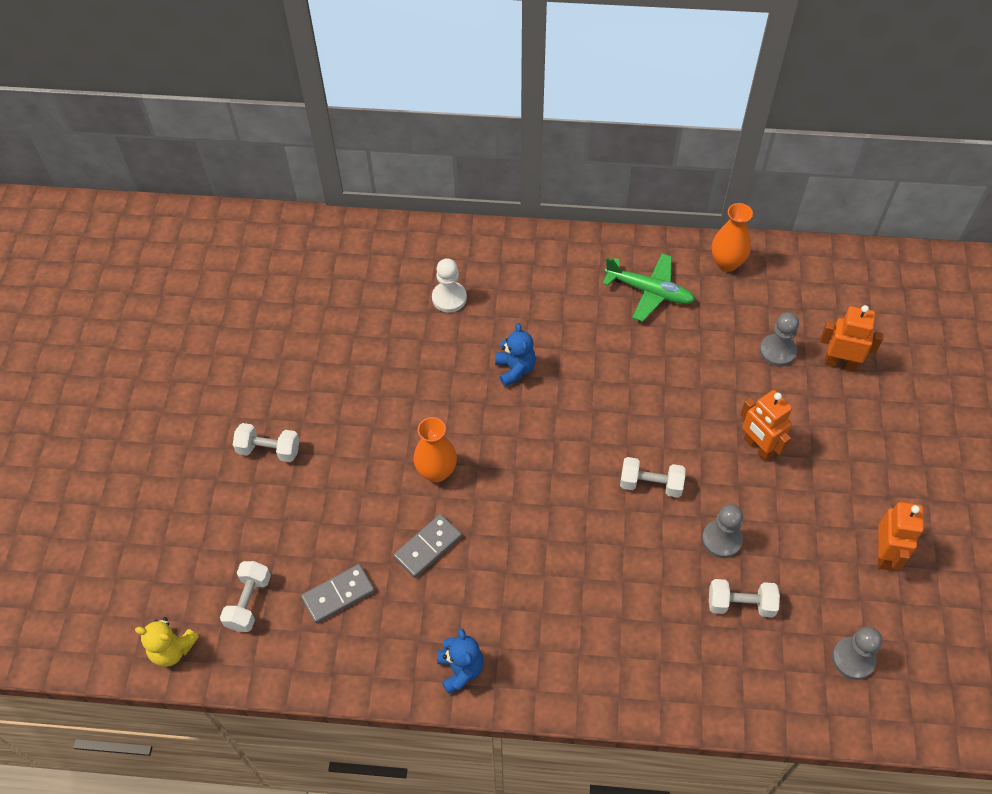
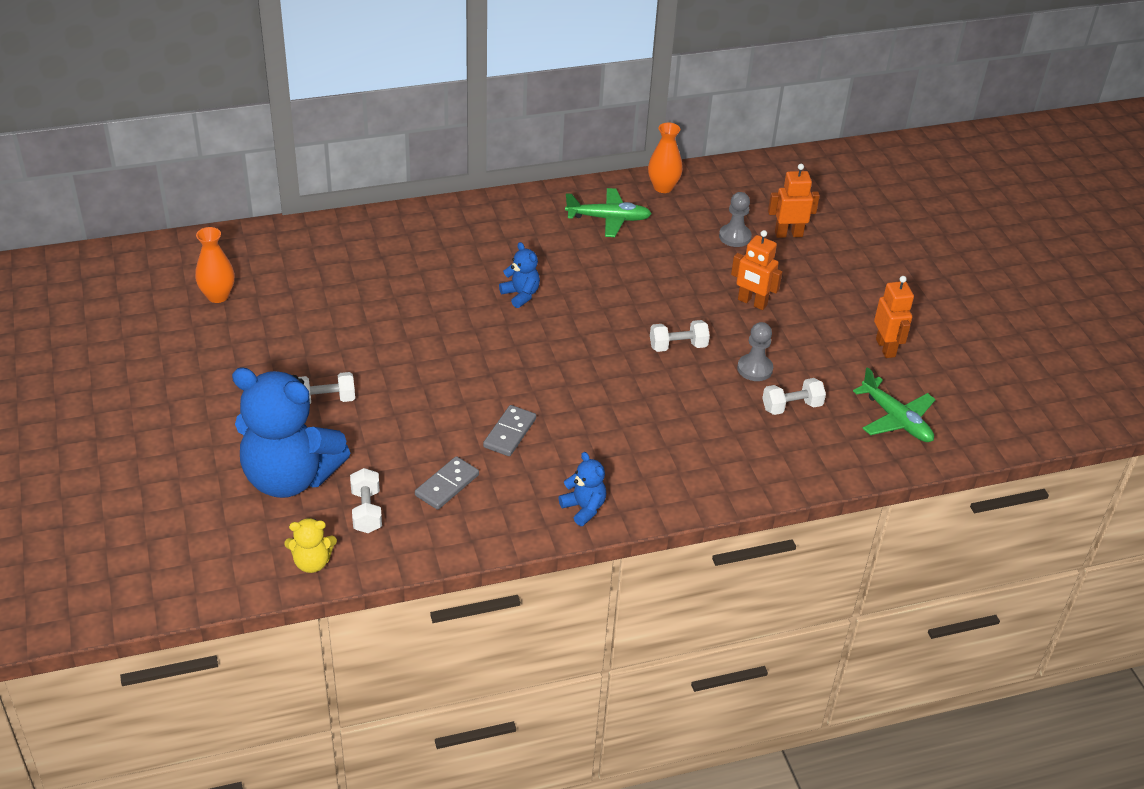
camera: 25 degrees left, 15 degrees down
(196, 537) = (290, 477): none -> blue teddy bear
(436, 471) = (489, 380): orange vase -> orange vase (218, 296)
(449, 298) = (435, 258): white pawn -> none
(853, 659) = (896, 419): grey pawn -> green plane

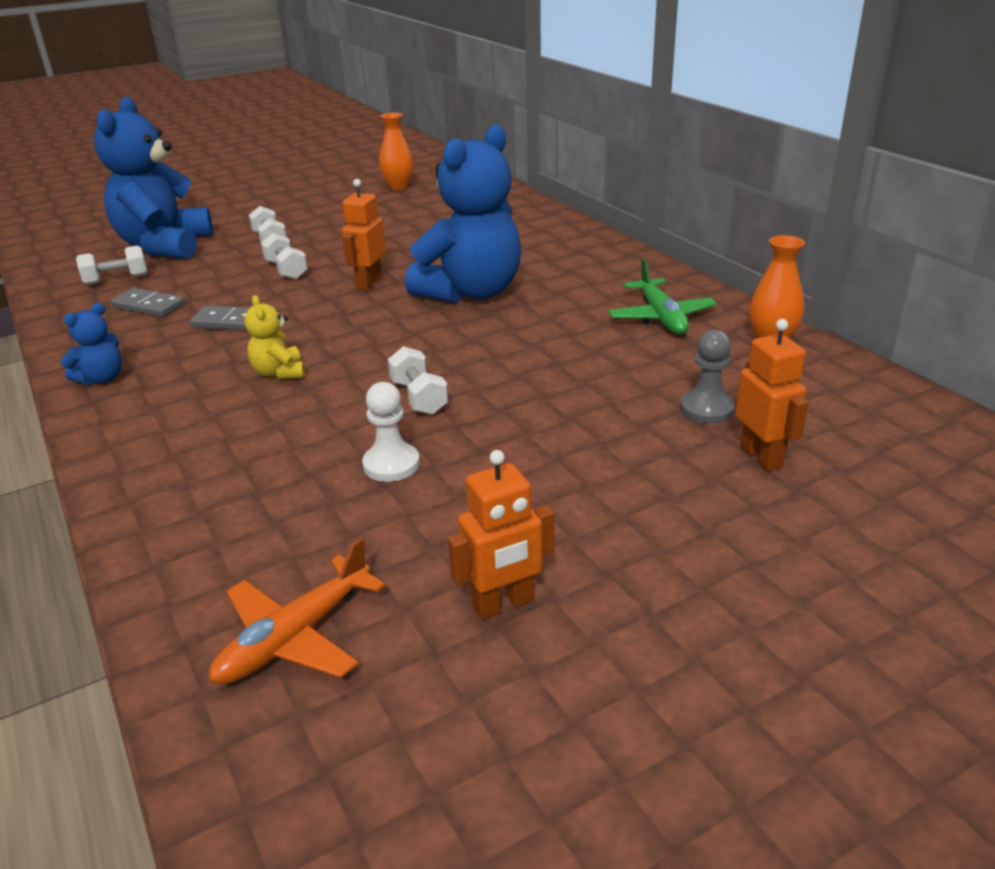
camera: 80 degrees right, 10 degrees down
(312, 562) = (54, 271): yellow teddy bear -> yellow teddy bear (279, 373)
(521, 295) = (471, 292): blue teddy bear -> blue teddy bear, size x2.32
(752, 302) = (552, 443): orange robot -> orange robot (369, 283)
(754, 369) = (391, 464): grey pawn -> white pawn
(791, 407) = (309, 509): white dumbbell -> white dumbbell (286, 270)
(896, 419) = (295, 637): green plane -> orange plane

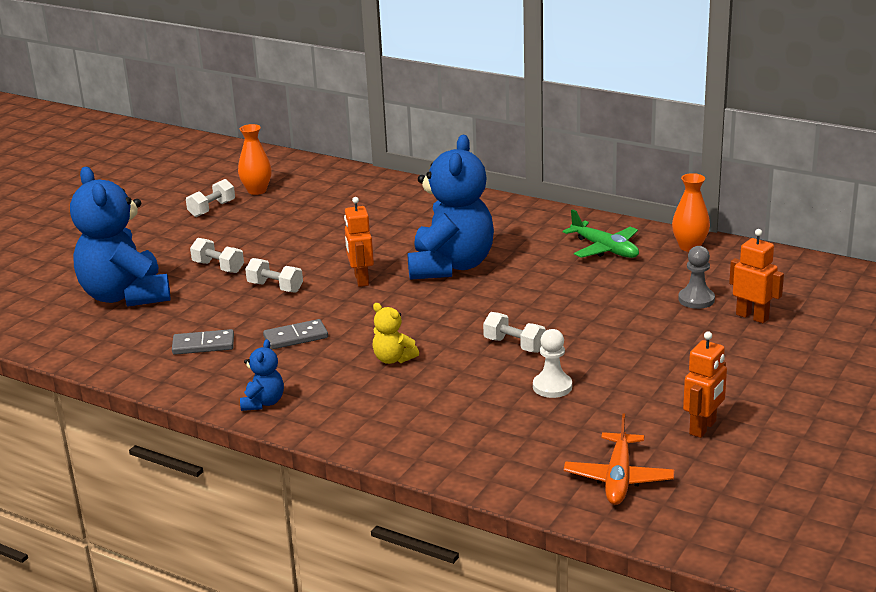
camera: 30 degrees left, 5 degrees down
(116, 280) = (133, 334): white dumbbell -> white dumbbell (212, 209)

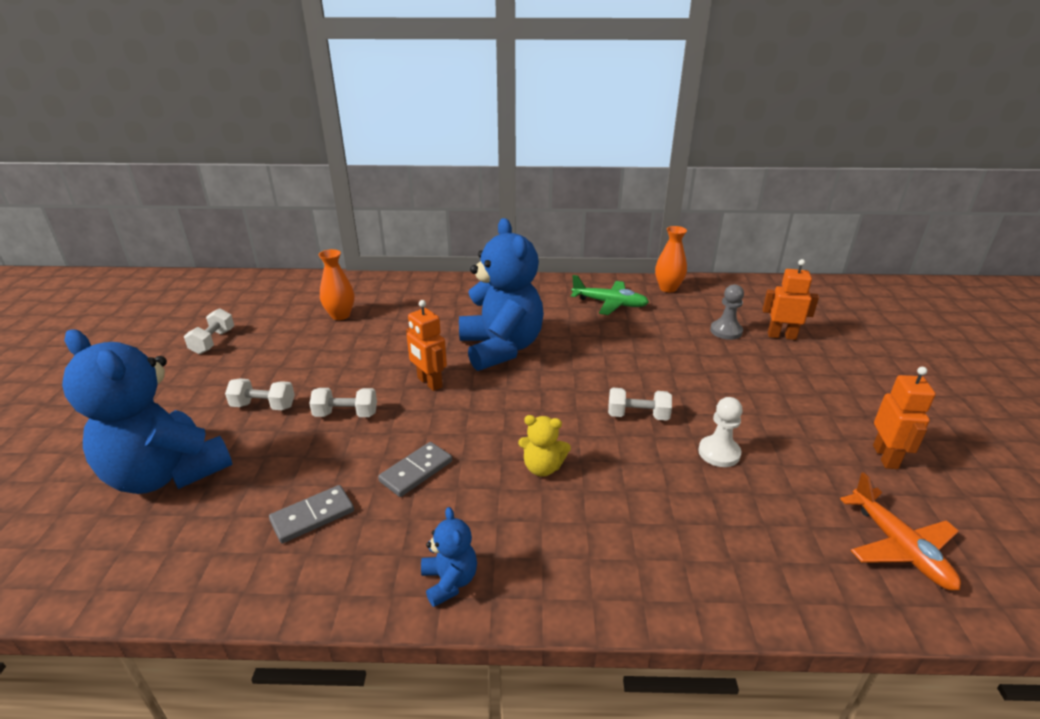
camera: 30 degrees left, 5 degrees up
(257, 190) = (250, 313): orange vase -> orange vase (340, 315)

